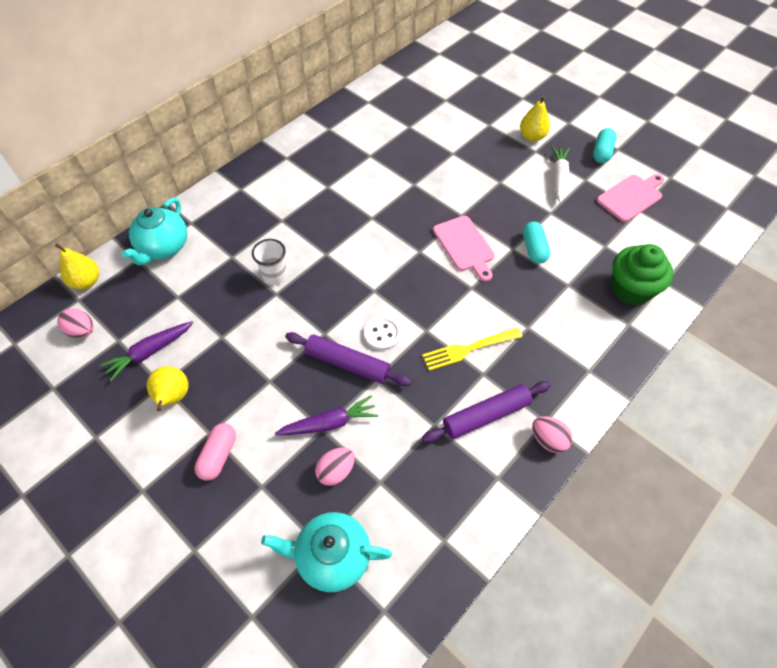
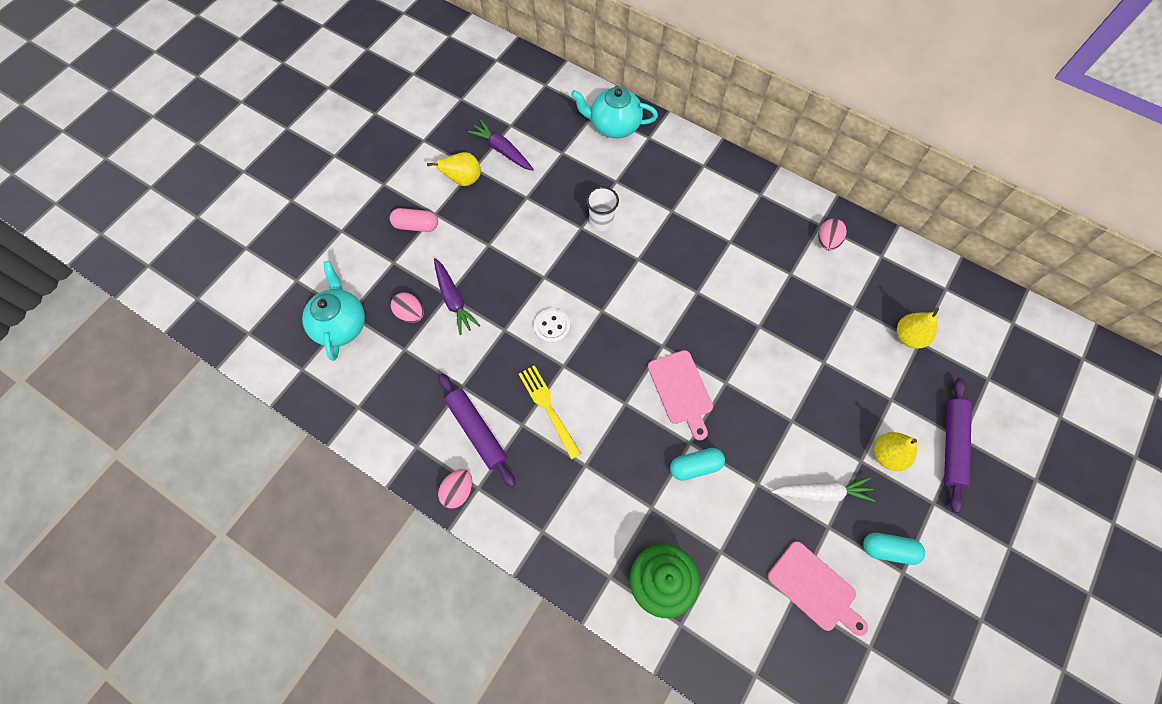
camera: 80 degrees right, 10 degrees up
(82, 331) = (515, 98): pink egg -> pink egg (827, 241)
(86, 281) = (564, 83): yellow pear -> yellow pear (908, 337)
(347, 363) = (515, 302): purple rolling pin -> purple rolling pin (952, 445)
(464, 246) = (681, 390): pink cutting board -> pink cutting board turned 75 degrees counterclockwise

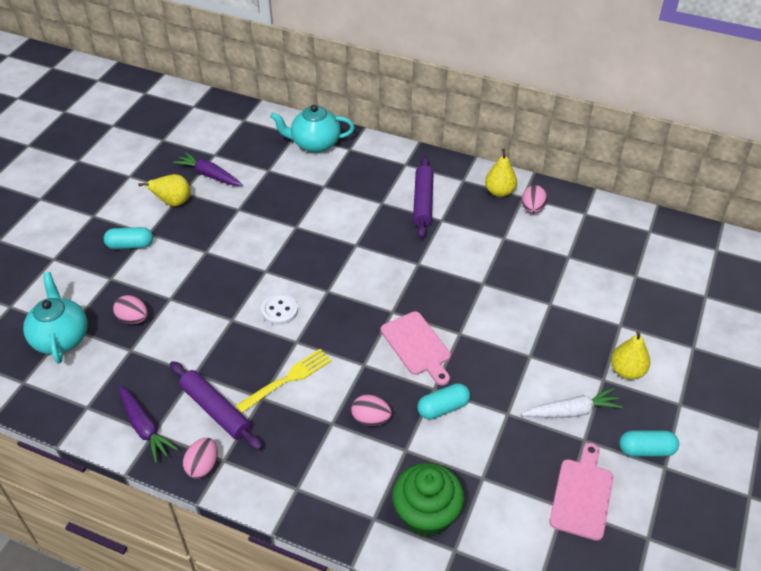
camera: 10 degrees left, 20 degrees down
(416, 225) = (130, 245): pink capsule -> turquoise capsule
(453, 300) = (176, 301): purple carrot -> purple carrot (145, 428)
(549, 408) = (287, 380): yellow fork -> yellow fork turned 90 degrees clockwise
(601, 221) = (315, 219): white cup -> none
(623, 467) = (371, 419): none -> pink egg
(814, 588) = (582, 495): pink cutting board -> pink cutting board turned 105 degrees counterclockwise
(908, 337) = (624, 273): yellow pear -> yellow pear (499, 192)
(952, 445) = (685, 354): purple rolling pin -> purple rolling pin (423, 202)

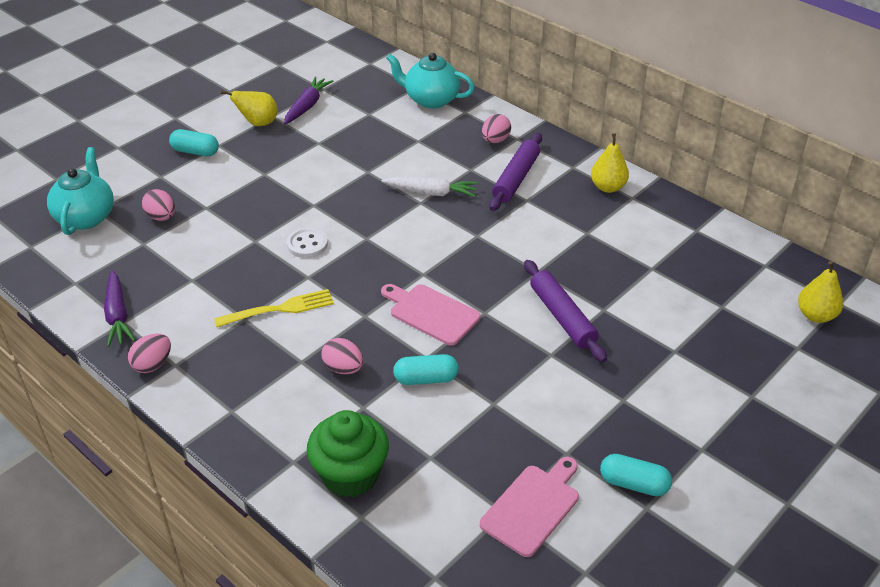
camera: 20 degrees right, 5 degrees down
(209, 175) = (307, 106): purple carrot -> purple carrot turned 60 degrees clockwise
(216, 410) = (193, 318): purple rolling pin -> purple rolling pin (562, 317)
(417, 346) = (431, 313): pink cutting board -> pink cutting board turned 135 degrees clockwise
(532, 208) = (637, 212): pink egg -> pink egg (495, 140)
(572, 411) = (568, 421): white carrot -> white carrot (431, 193)
(627, 371) = (656, 399): yellow pear -> yellow pear (816, 315)

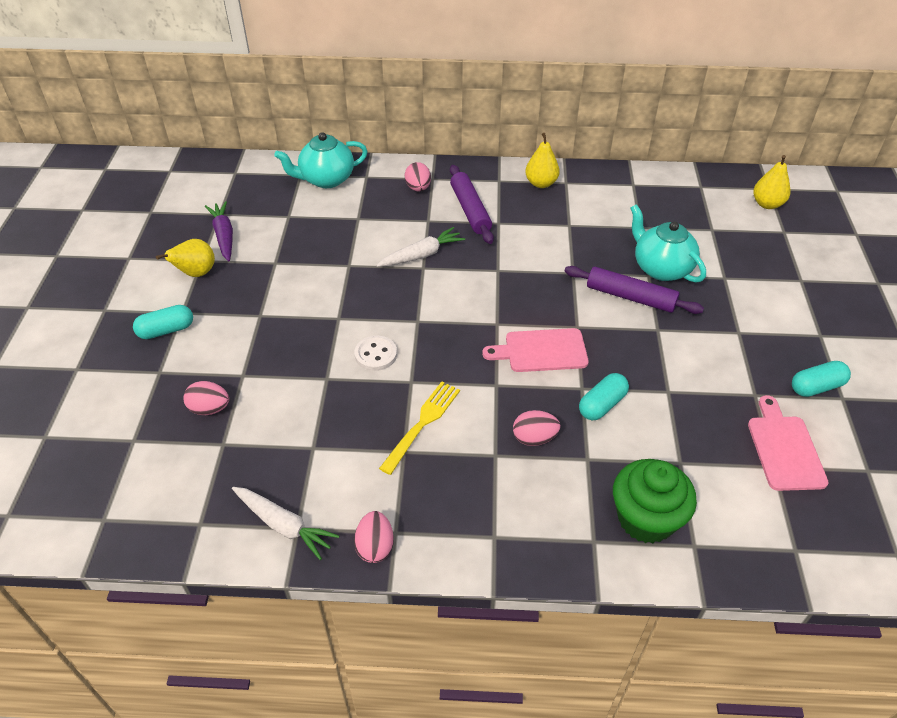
camera: 40 degrees left, 5 degrees up
(86, 217) = (129, 454): turquoise teapot -> turquoise teapot (661, 268)
(118, 315) = (284, 525): purple carrot -> white carrot

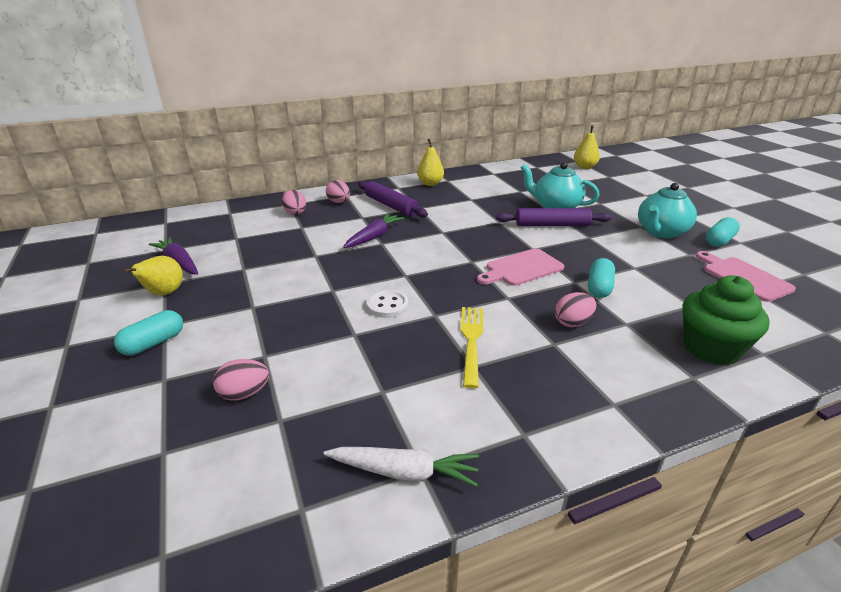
camera: 25 degrees left, 15 degrees down
(326, 179) = (255, 211): turquoise teapot -> turquoise teapot (661, 232)
(375, 547) = (516, 455): pink egg -> pink egg (295, 213)
(422, 255) = (374, 236): white carrot -> purple carrot

